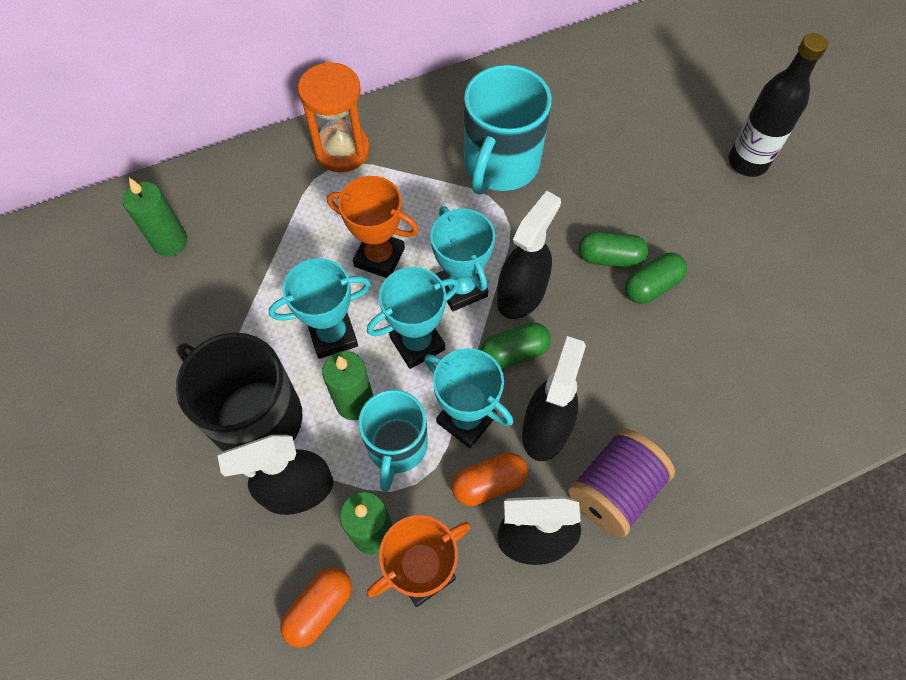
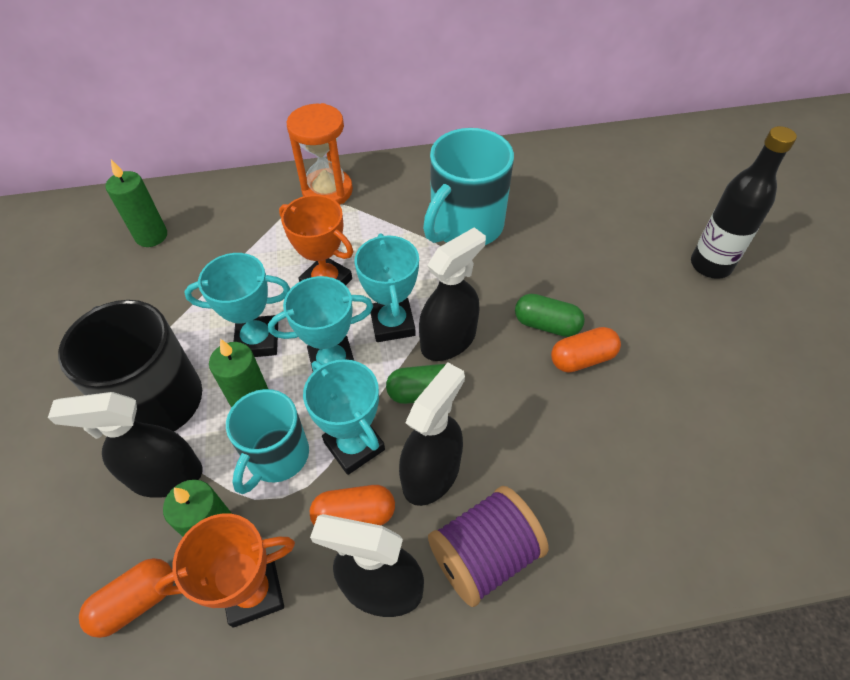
camera: 15 degrees right, 10 degrees down
(651, 286) = (582, 359): green capsule -> orange capsule

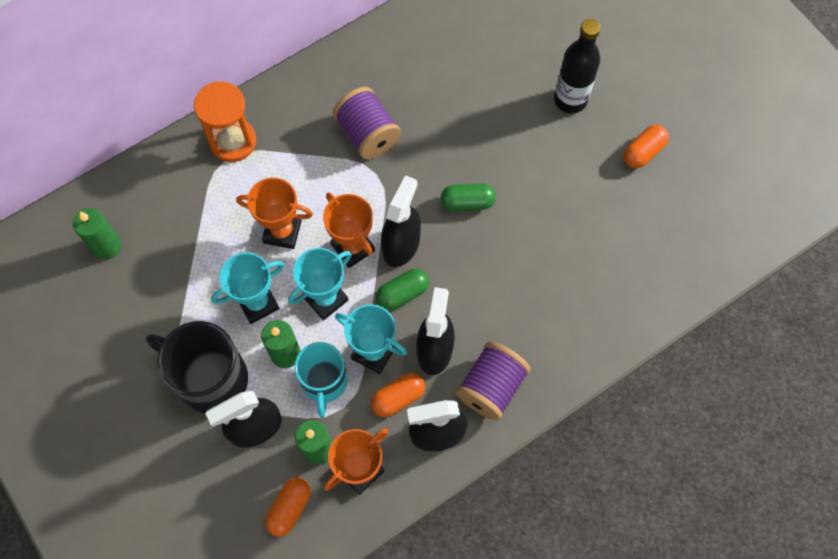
camera: 25 degrees left, 15 degrees up
(392, 324) = (353, 247): turquoise trophy -> orange trophy
(465, 226) = (368, 134): turquoise mug -> purple spool
(582, 359) = (503, 221): orange capsule -> orange capsule (643, 152)

